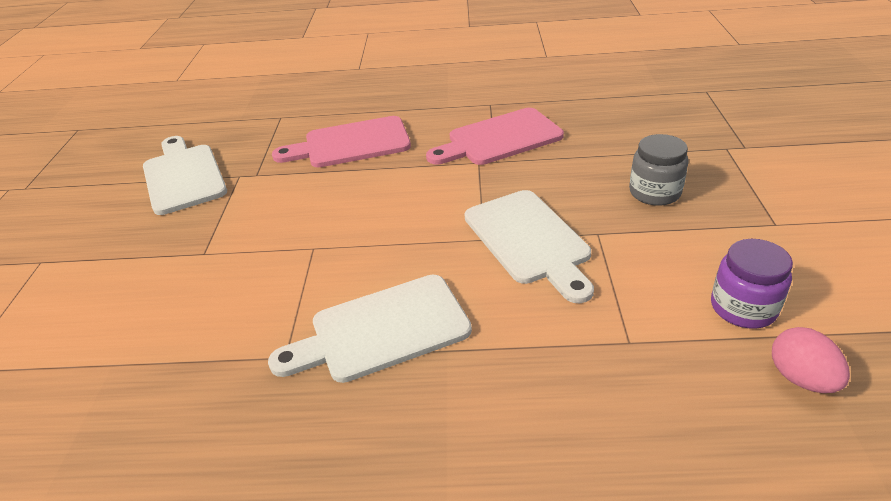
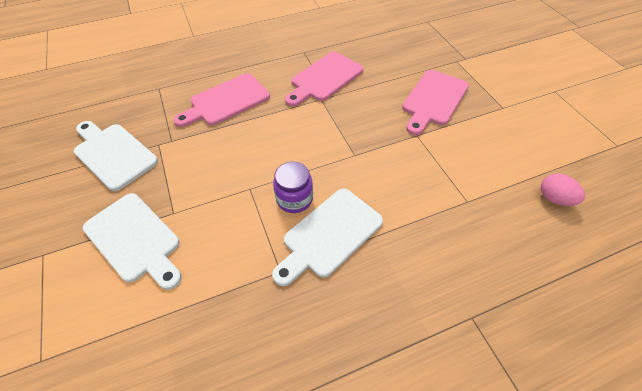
camera: 25 degrees left, 15 degrees up
(529, 240) = (382, 149): white cutting board -> white cutting board (135, 239)
(654, 192) = (433, 100): grey jar -> pink cutting board
(743, 308) = (511, 164): purple jar -> purple jar (294, 199)

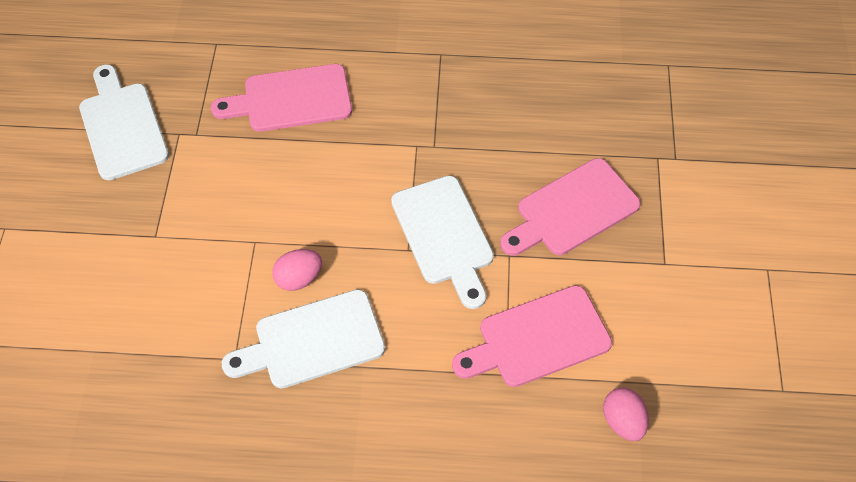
camera: 25 degrees right, 5 degrees up
(135, 239) = (102, 251): white cutting board -> white cutting board (444, 235)
(294, 199) = (299, 278): purple jar -> pink egg
(324, 78) = (442, 113): pink cutting board -> pink cutting board (537, 339)

